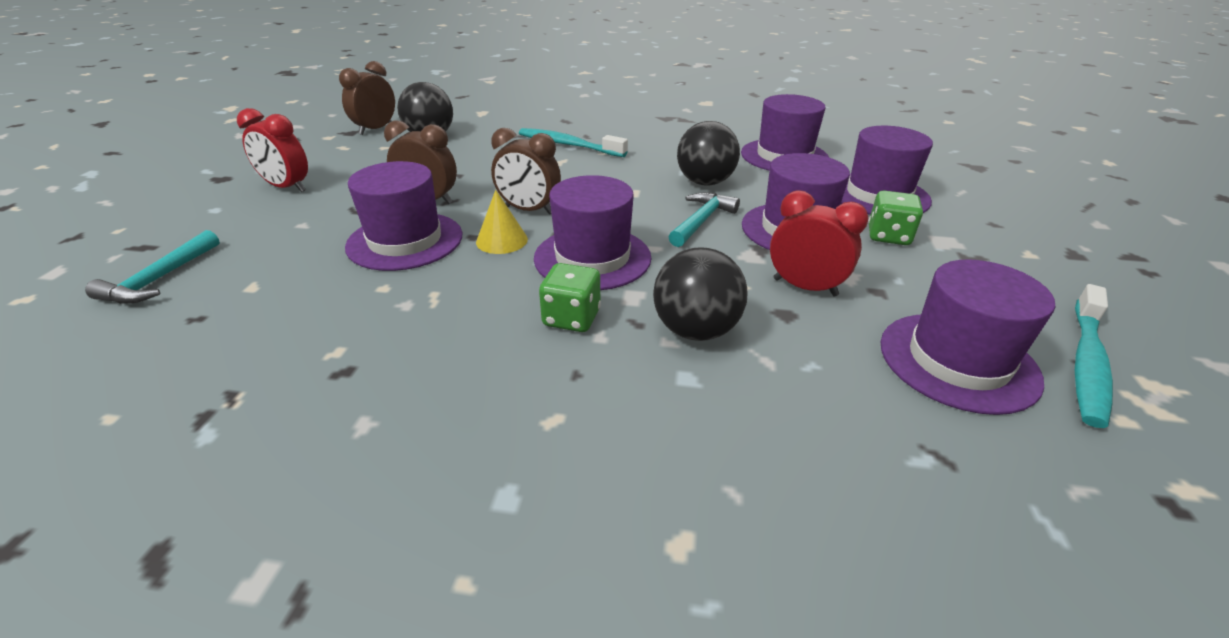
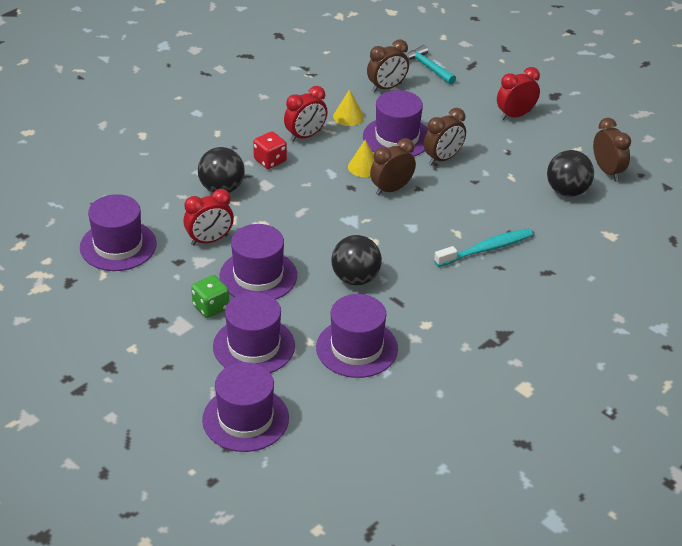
camera: 125 degrees right, 5 degrees up
(252, 293) = (387, 87): none -> brown clock
(375, 296) = (348, 116): none -> yellow cone
(468, 313) = (305, 136): none -> red clock
(571, 318) = (270, 160): green dice -> red dice
(592, 258) = (313, 188): purple hat -> purple hat (245, 419)
(701, 221) = (308, 246): turquoise hammer -> none
(1087, 363) = (70, 280): turquoise toothbrush -> none

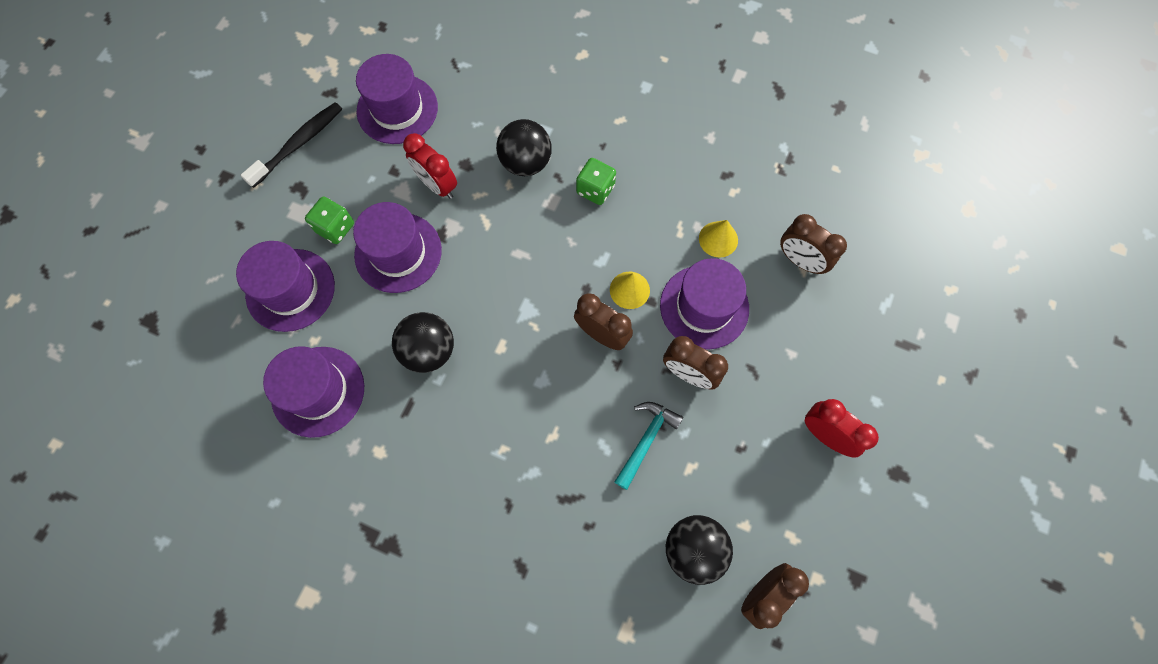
camera: 70 degrees right, 30 degrees up
(109, 312) = (299, 144): none -> black toothbrush
(245, 419) = (186, 322): purple hat -> none
(270, 160) = (595, 189): red dice -> green dice
(305, 136) = (658, 208): red clock -> none
(428, 67) = (870, 293): turquoise hammer -> turquoise hammer (646, 440)
(486, 249) = (536, 479): turquoise toothbrush -> none

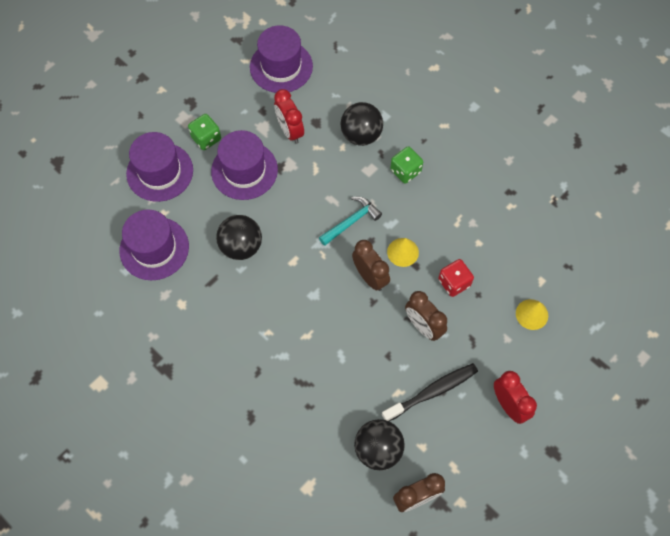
camera: 20 degrees right, 5 degrees down
(299, 144) = (201, 70): black toothbrush -> black toothbrush (432, 392)
(646, 440) = (373, 362): turquoise hammer -> turquoise hammer (351, 221)
(704, 307) = (454, 283): purple hat -> red dice
(718, 239) = (484, 237): yellow cone -> yellow cone (532, 314)
(800, 261) = (541, 273): brown clock -> none

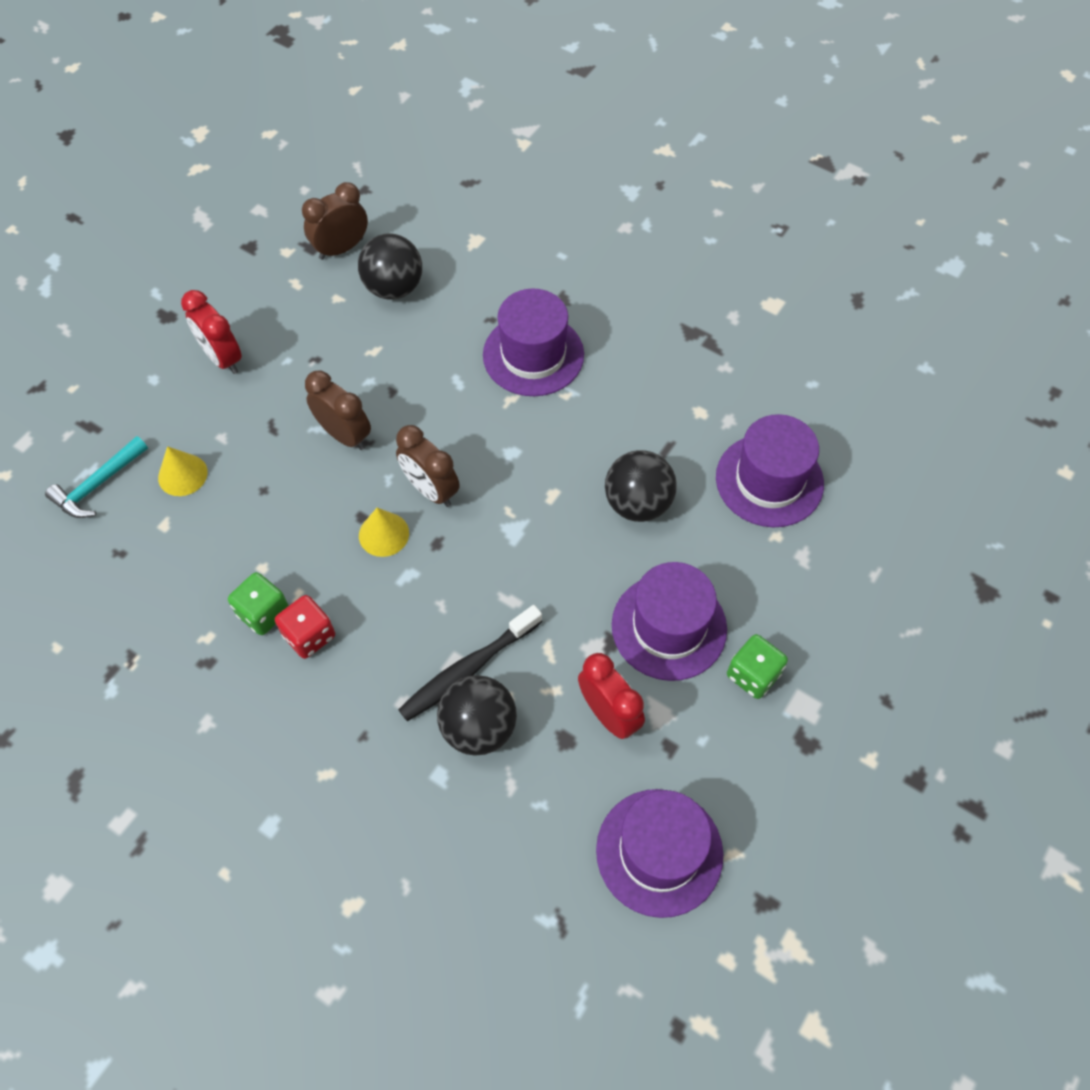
camera: 170 degrees right, 5 degrees down
(160, 172) = (809, 601): purple hat -> purple hat (533, 355)
(351, 221) = (472, 569): turquoise hammer -> turquoise hammer (98, 485)
(405, 171) = (391, 671): green dice -> green dice (263, 612)
(432, 392) = (327, 358): black toothbrush -> black toothbrush (467, 669)
(454, 283) = (301, 501): red dice -> red dice (309, 635)

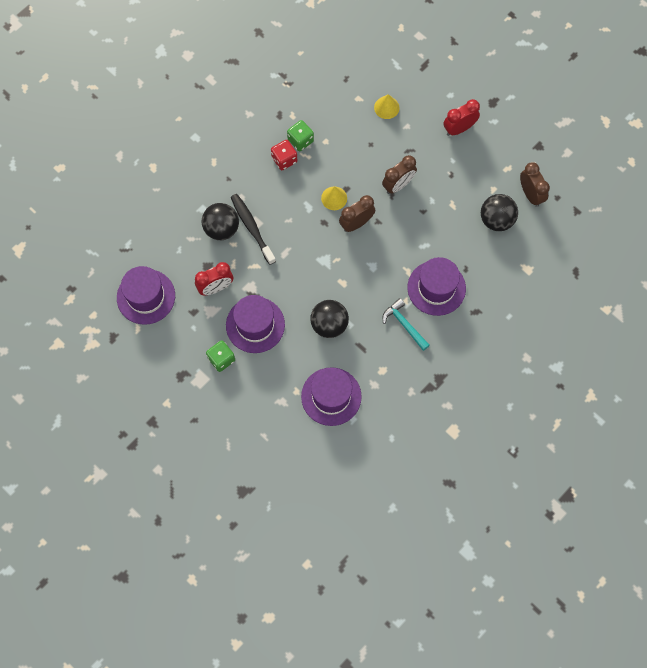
camera: 100 degrees right, 10 degrees up
(98, 485) = (387, 69): turquoise hammer -> turquoise hammer (404, 325)

